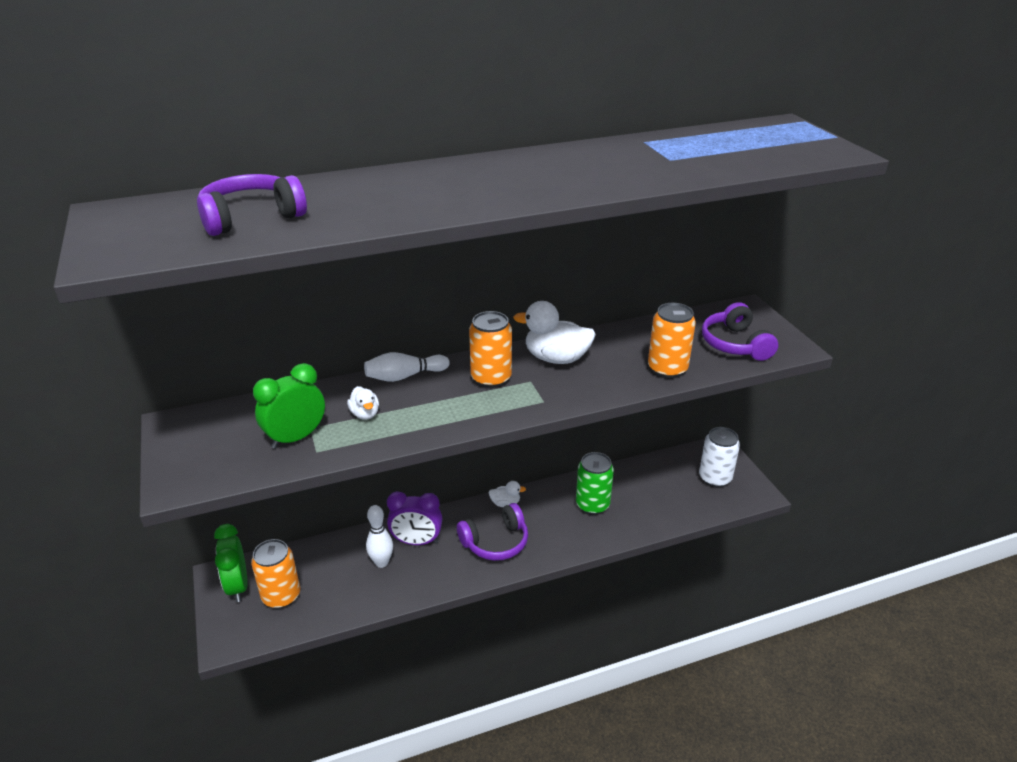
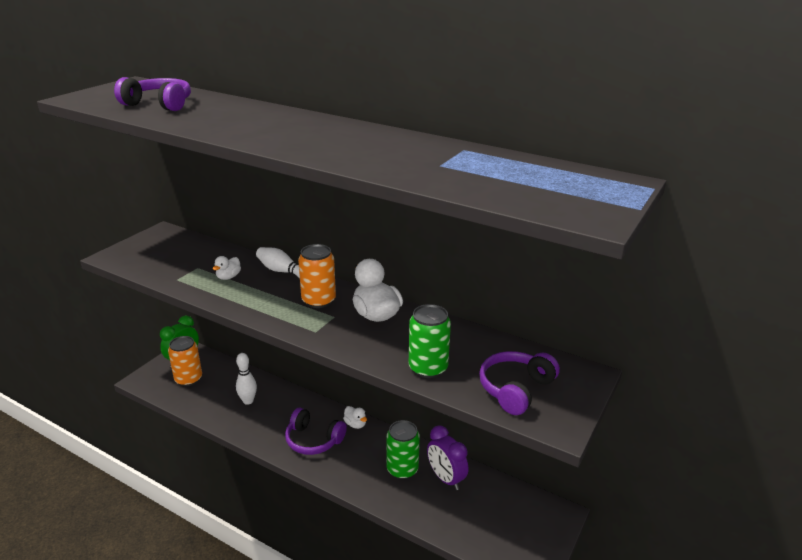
camera: 50 degrees right, 5 degrees down
(296, 438) = (183, 268): green clock -> none
(416, 541) = (279, 405): purple clock -> purple clock (446, 478)
(667, 369) = (428, 368): orange can -> green can
(715, 478) = (518, 529): white can -> none

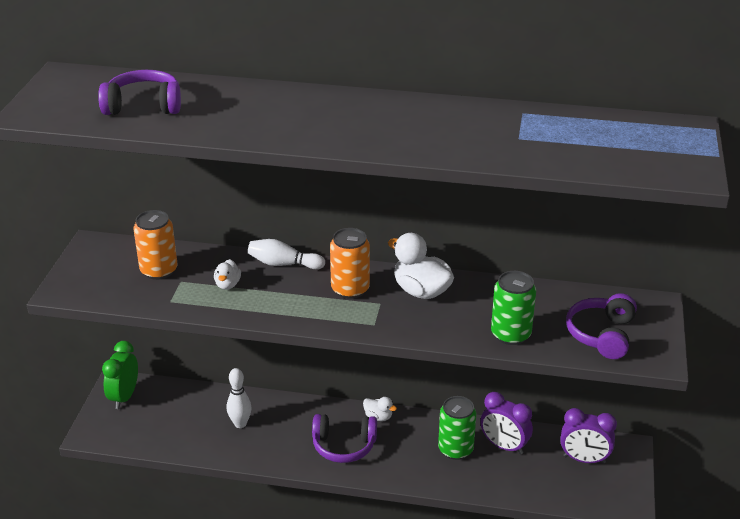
camera: 20 degrees left, 5 degrees up
(188, 379) = (149, 417): orange can -> orange can (159, 270)
(512, 512) = (584, 459): none -> purple clock

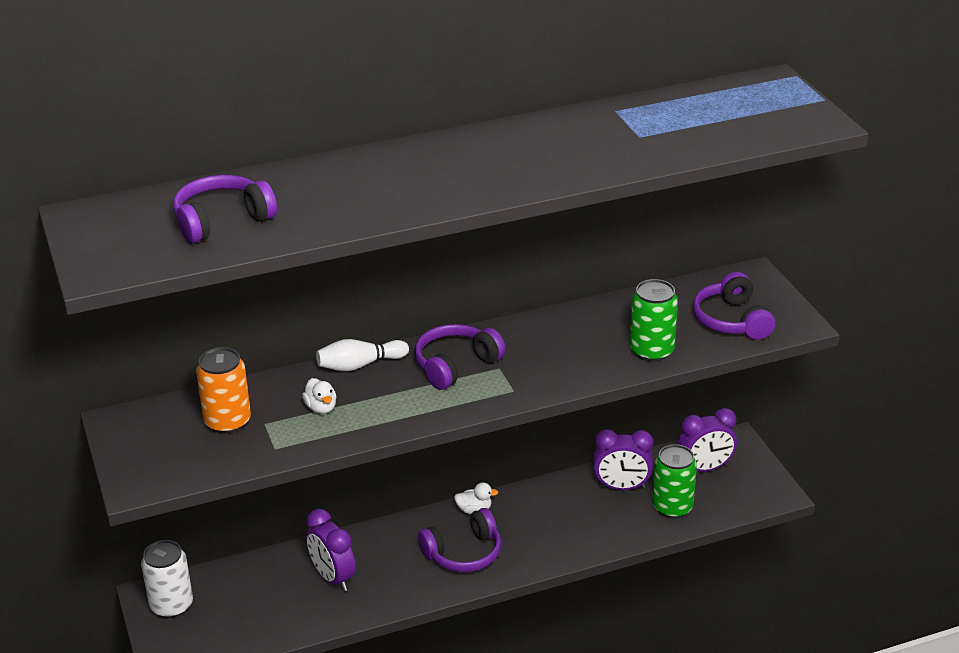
camera: 30 degrees left, 0 degrees up
(124, 397) = (171, 605): green clock -> white can
(240, 424) = (333, 578): white bowling pin -> purple clock
(350, 289) = (455, 365): orange can -> purple headphones
(421, 291) = (528, 341): white duck -> none
(455, 449) = (578, 509): green can -> green can (672, 507)

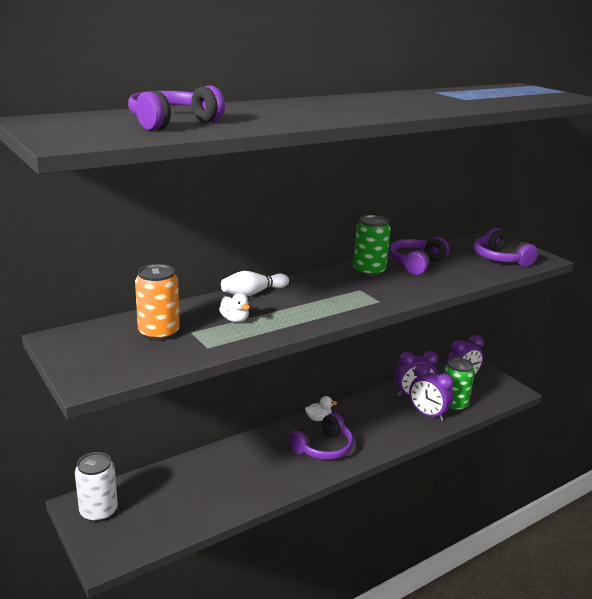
camera: 15 degrees left, 10 degrees down
(333, 578) = (229, 475): purple clock -> purple clock (427, 414)
(455, 365) = (327, 289): purple headphones -> purple headphones (416, 264)
(651, 351) = (461, 275): green can -> green can (369, 271)

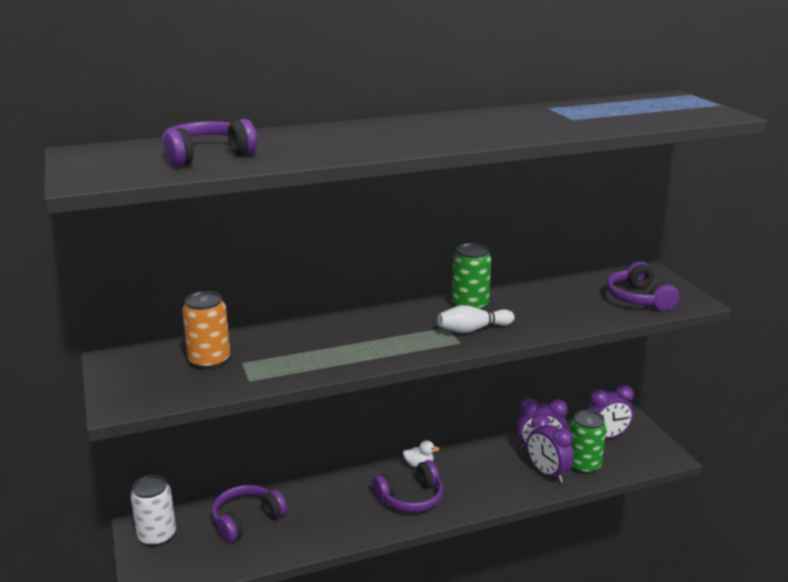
camera: 15 degrees right, 0 degrees up
(235, 319) = (292, 352): white duck -> none
(253, 293) = (327, 323): white bowling pin -> white bowling pin (473, 329)
(416, 264) = (531, 299): purple headphones -> purple headphones (246, 520)

